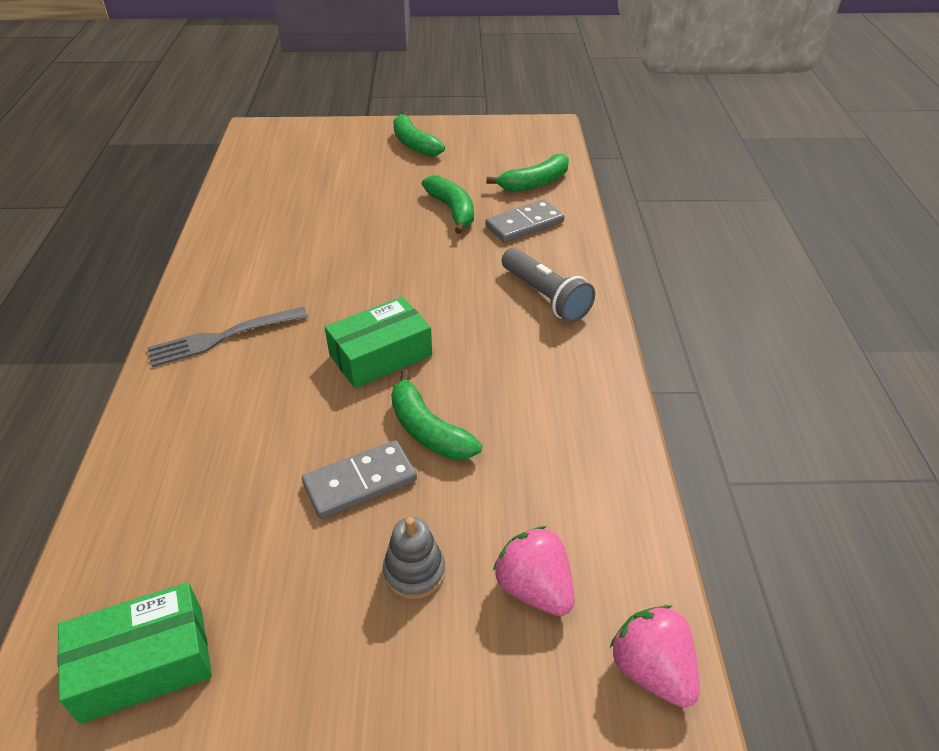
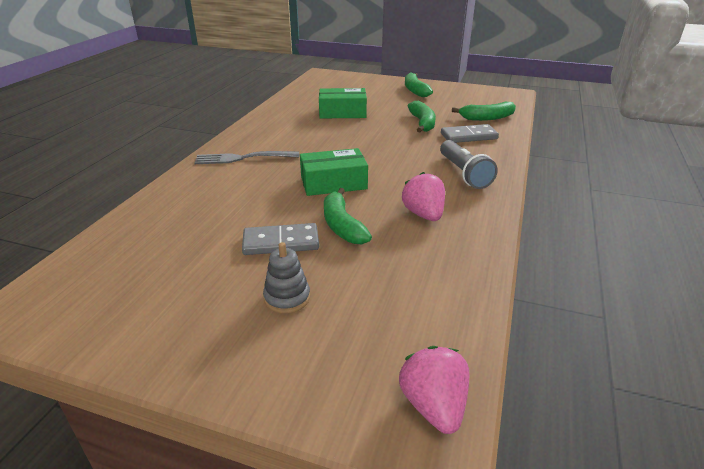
camera: 20 degrees right, 10 degrees down
(144, 663) = (91, 301): green box -> green box (342, 112)
(534, 588) = (367, 329): pink strawberry -> pink strawberry (423, 214)

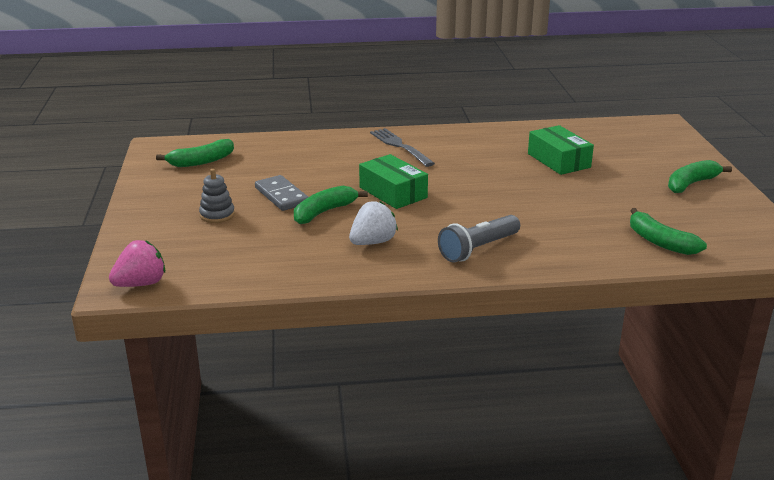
camera: 65 degrees right, 5 degrees down
(422, 123) = (587, 206): green banana -> green banana (201, 161)
(423, 214) = (373, 242): pink strawberry -> white strawberry
(468, 136) = (583, 238): grey domino -> none

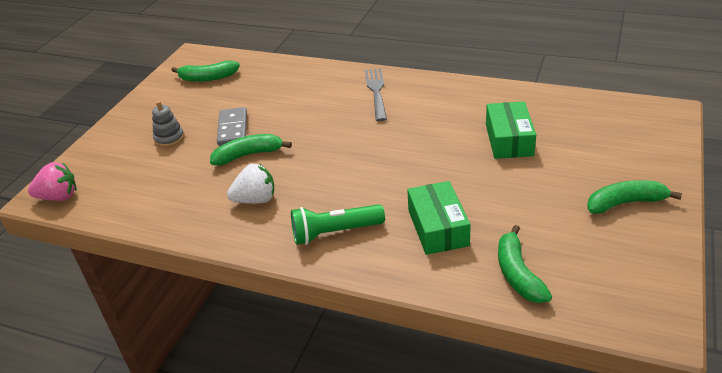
camera: 30 degrees right, 10 degrees up
(393, 192) = (322, 146): green box -> green box (438, 227)
(478, 249) = (335, 233): grey flashlight -> green flashlight

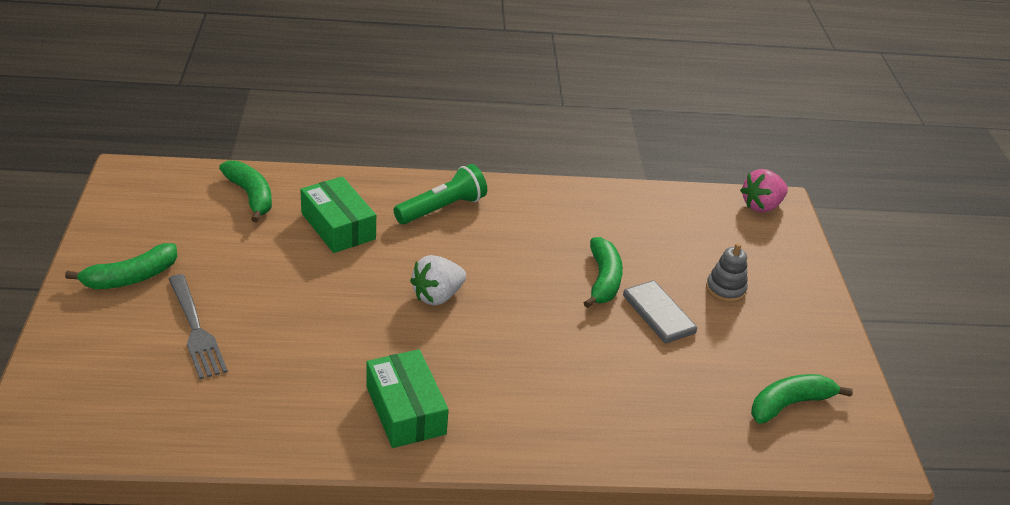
camera: 150 degrees right, 0 degrees up
(248, 155) = (603, 280): green banana -> green banana turned 45 degrees counterclockwise
(255, 200) = (548, 229): white strawberry -> white strawberry (437, 296)
(376, 92) = (498, 412): grey fork -> grey fork (196, 329)
(509, 140) = (273, 347): green box -> green box (405, 410)

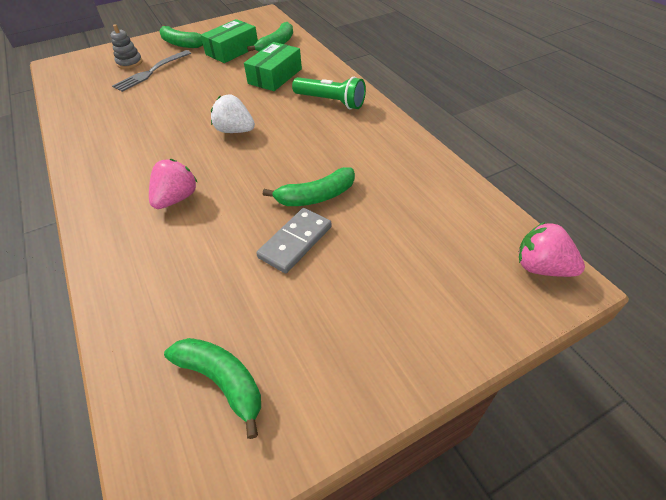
camera: 70 degrees right, 10 degrees up
(405, 410) = (115, 156): green box -> green box (232, 50)
(536, 375) = (176, 198): none -> pink strawberry
(725, 289) = (370, 277): grey stacking toy -> grey stacking toy (129, 63)

